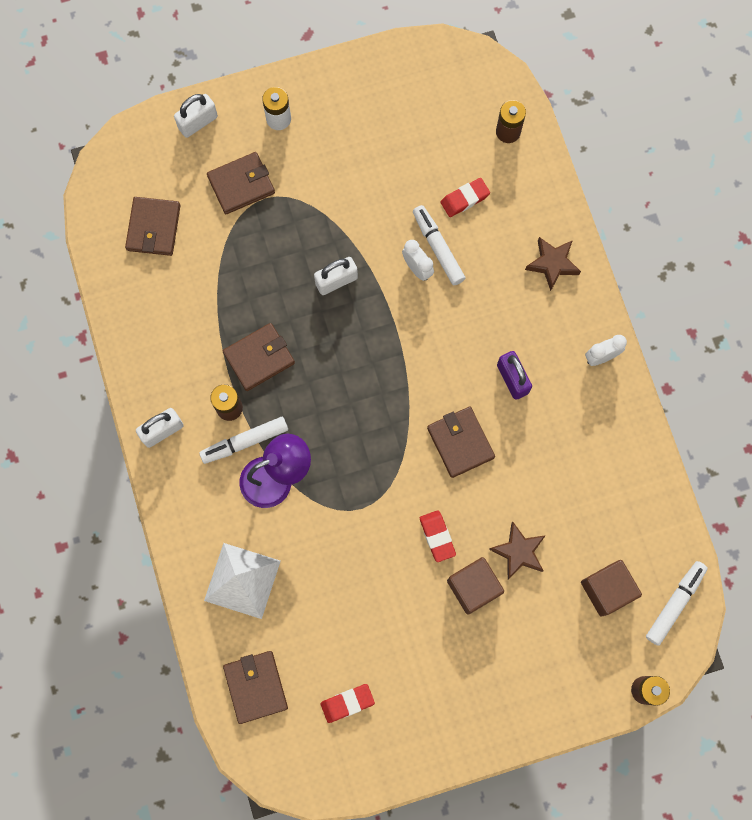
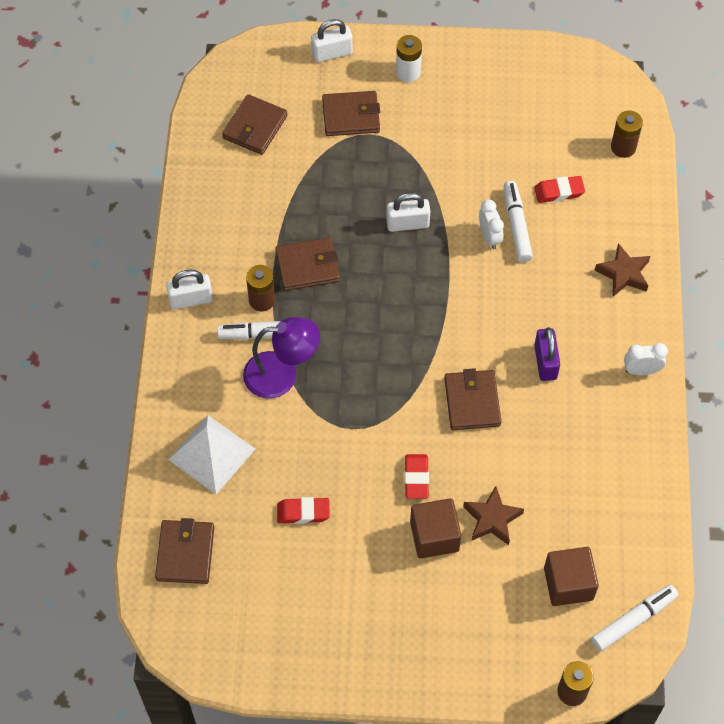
camera: 20 degrees right, 15 degrees down
(347, 703) = (268, 599): red eraser -> red eraser (303, 512)

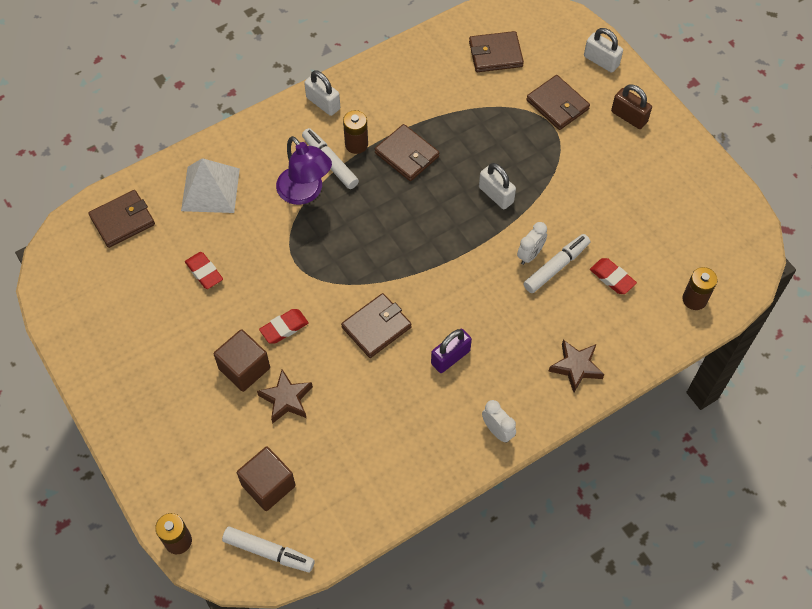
camera: 55 degrees right, 0 degrees up
(408, 72) = (629, 117): white battery -> brown padlock

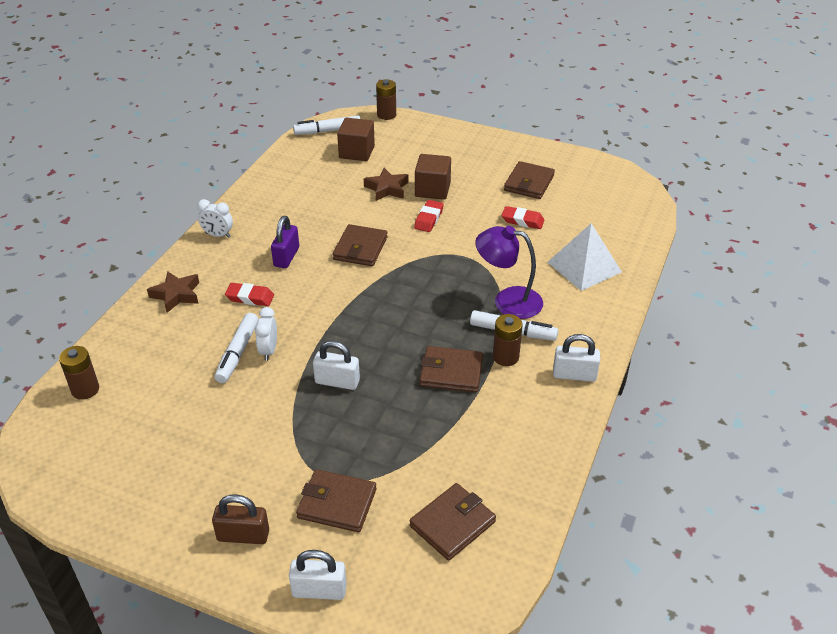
camera: 145 degrees right, 20 degrees down
(122, 220) = (619, 220): brown wallet -> brown wallet (529, 183)
(612, 278) = (178, 369): red eraser -> red eraser (250, 297)

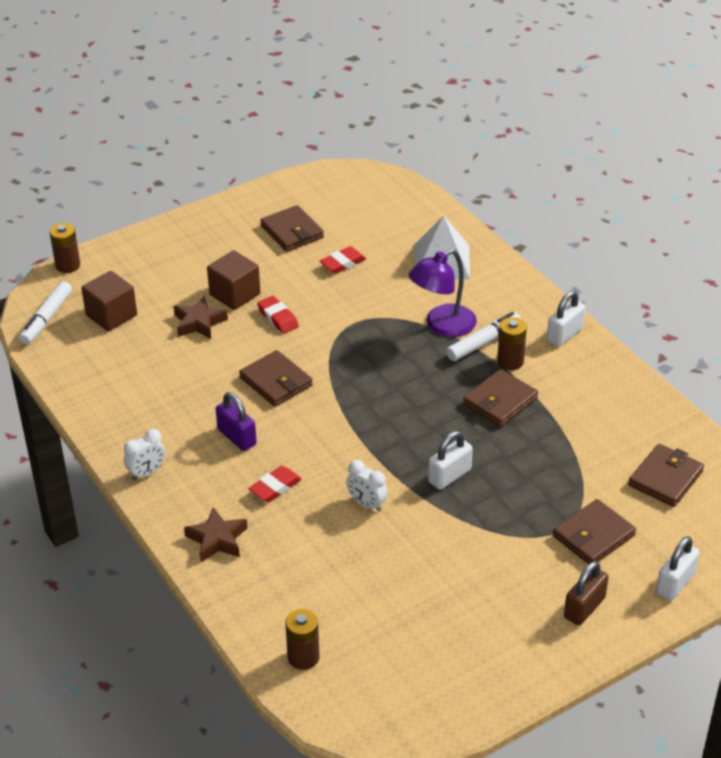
camera: 55 degrees left, 0 degrees up
(238, 353) = (350, 526): white marker -> none
(452, 524) = (665, 478): brown wallet -> brown wallet turned 45 degrees clockwise

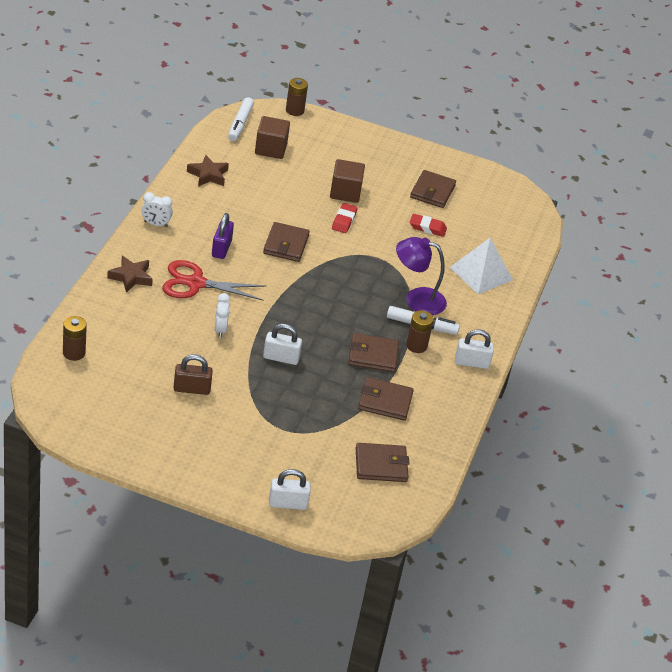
camera: 45 degrees right, 0 degrees up
(47, 318) = (240, 124): white marker -> white marker turned 60 degrees counterclockwise
(199, 323) = (303, 188): brown star -> brown star (208, 175)
(275, 487) = (196, 283): red eraser -> red scissors
(584, 608) = (225, 465): brown padlock -> brown padlock (192, 389)
(593, 536) = (293, 447): brown wallet -> brown wallet (385, 401)

